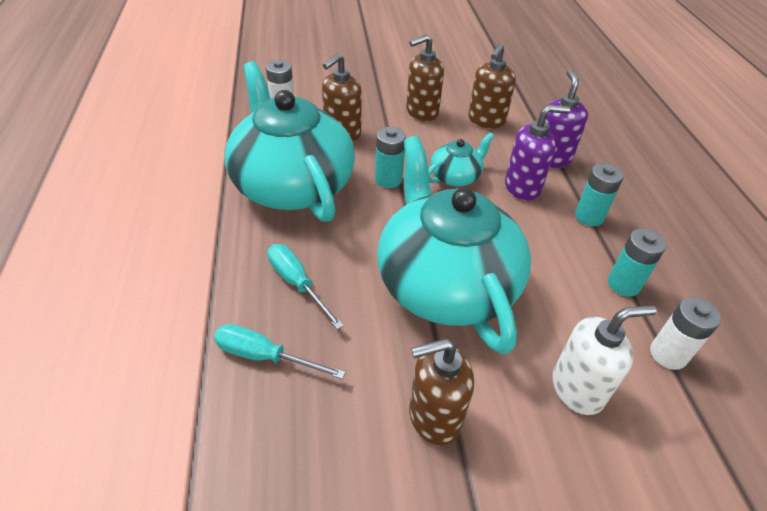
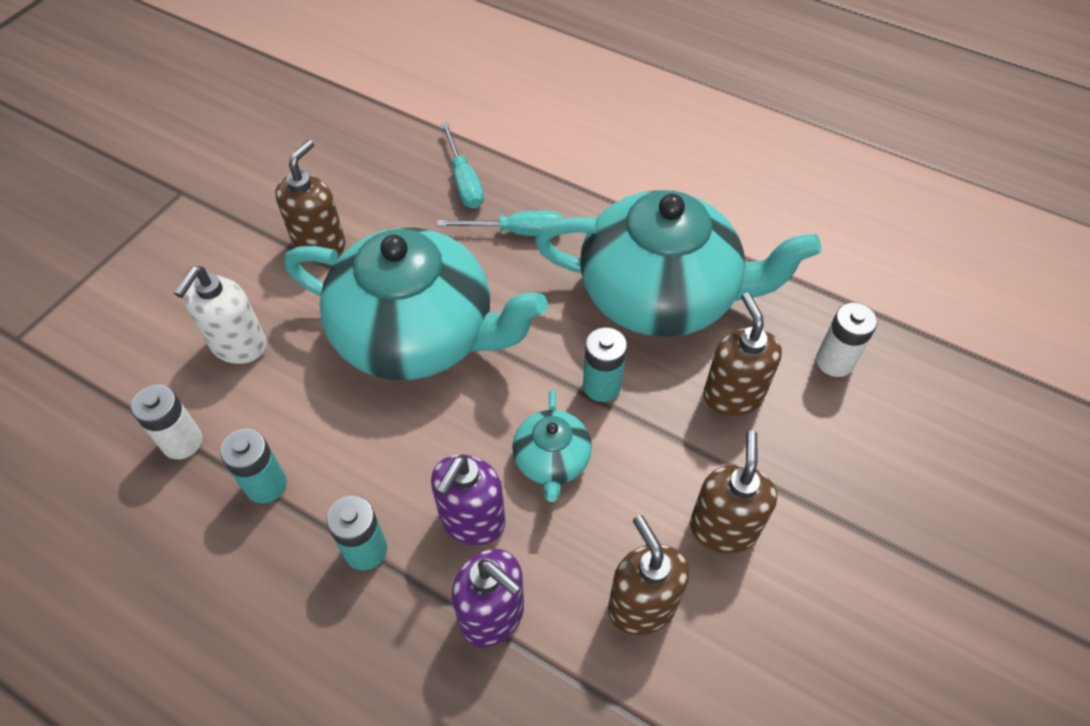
camera: 130 degrees right, 10 degrees up
(264, 356) = (464, 181): turquoise screwdriver -> turquoise screwdriver turned 105 degrees clockwise

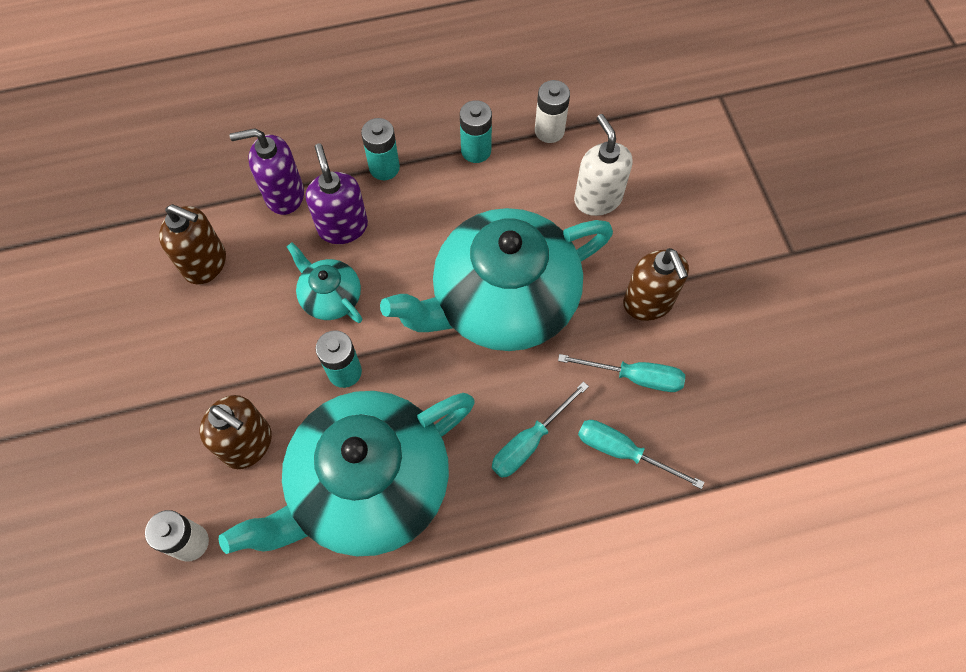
camera: 135 degrees right, 10 degrees up
(397, 211) = (635, 377): none -> turquoise screwdriver
(723, 528) = (189, 345): brown soap dispenser -> none

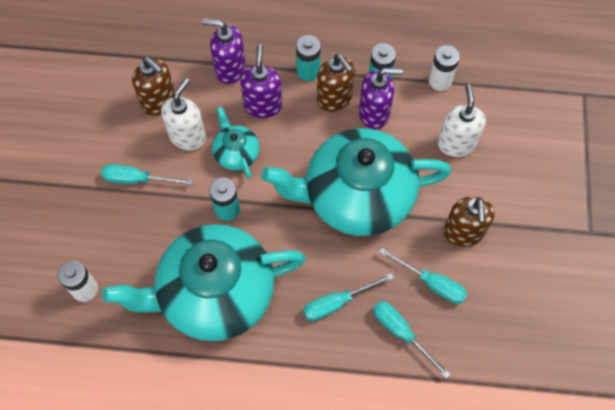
camera: 20 degrees right, 0 degrees up
(211, 373) = (137, 179): none -> turquoise screwdriver
(248, 444) = (145, 237): brown soap dispenser -> brown soap dispenser (334, 98)
(259, 296) = (188, 136): none -> white soap dispenser
(485, 194) = (374, 113): none -> purple soap dispenser

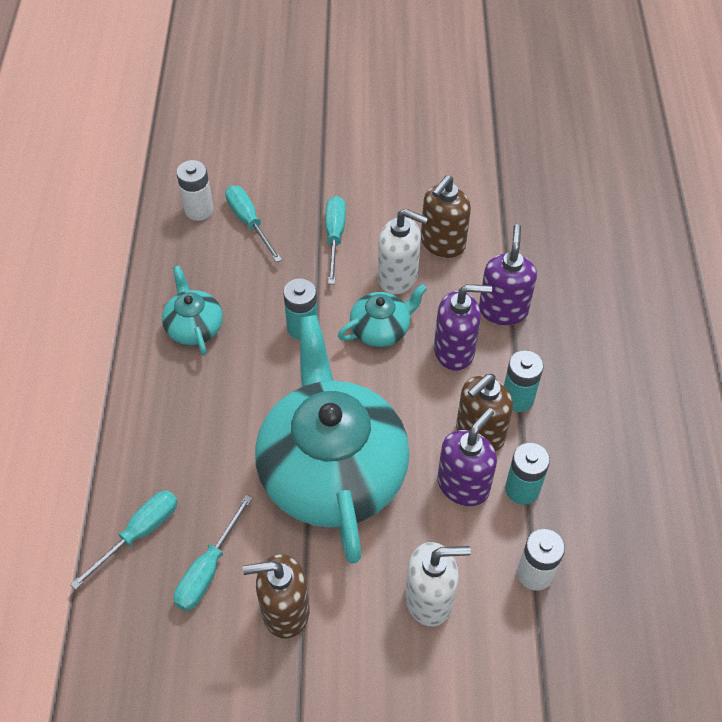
camera: 85 degrees right, 10 degrees down
(214, 293) = (194, 326): turquoise teapot -> turquoise teapot, size x0.44
(337, 303) = (181, 456): turquoise screwdriver -> turquoise screwdriver (249, 222)
(374, 113) = (463, 485): purple soap dispenser -> purple soap dispenser turned 135 degrees counterclockwise

